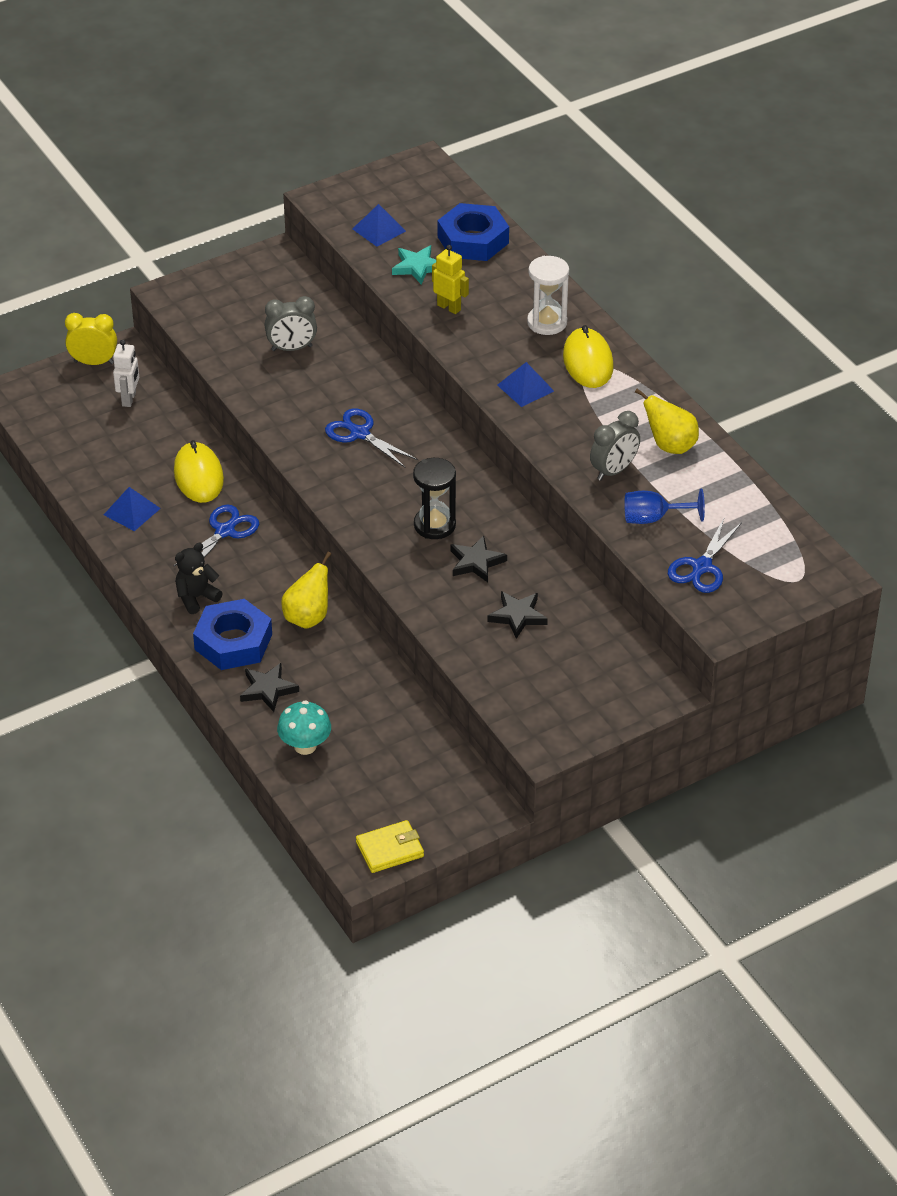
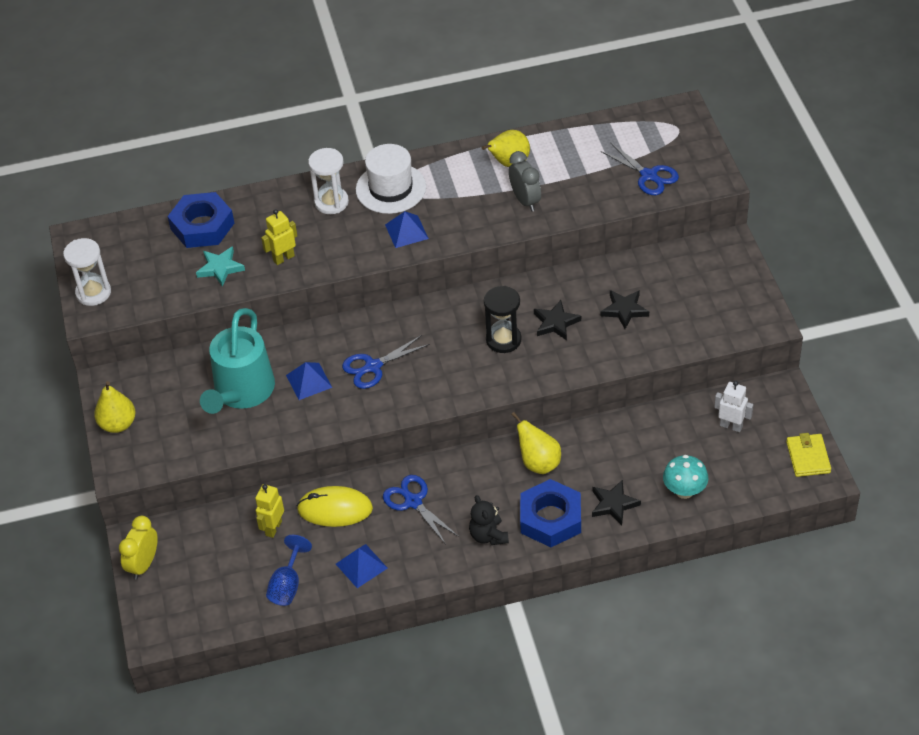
camera: 70 degrees left, 5 degrees up
(129, 399) = (209, 544): white robot -> white robot (731, 426)
(162, 438) = (273, 528): none -> yellow robot
(224, 277) = (118, 424): none -> yellow pear
(292, 348) = (241, 393): grey clock -> turquoise watering can
(351, 192) = (93, 293): none -> white hourglass
(379, 230) = (156, 284): blue pyramid -> blue pyramid (308, 381)
(588, 362) = (391, 188): yellow mouse -> white hat
(653, 518) = (587, 190): blue goblet -> blue goblet (287, 585)

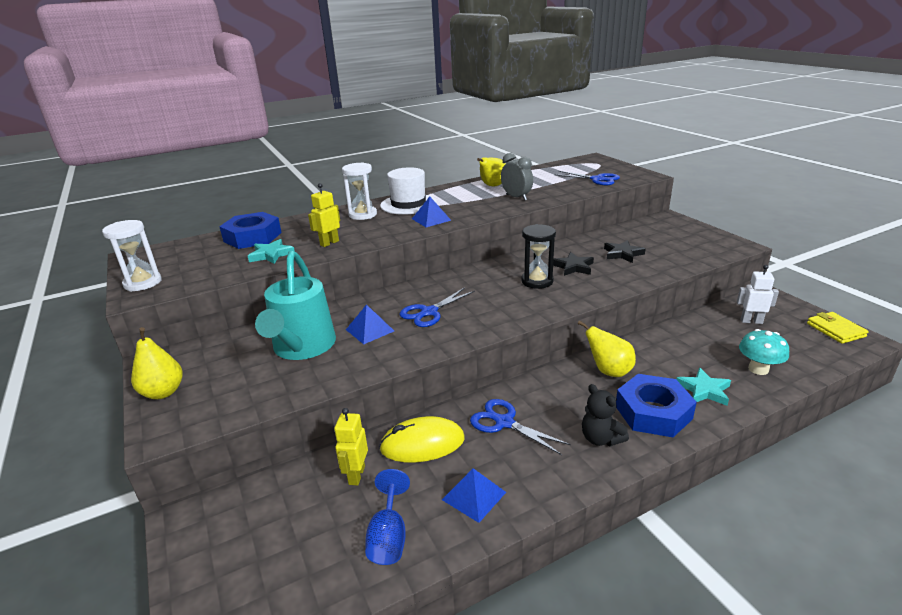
camera: 15 degrees left, 20 degrees down
(144, 564) = (192, 549): yellow clock -> none
(613, 504) = (704, 390): black star -> turquoise star

